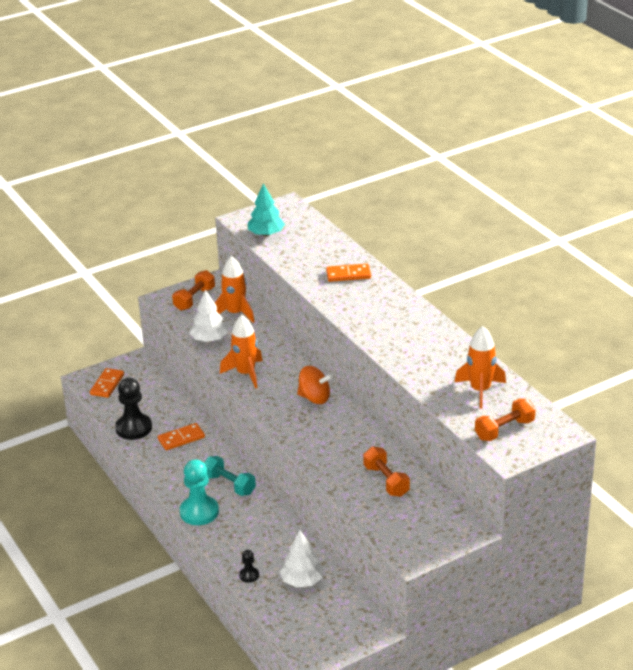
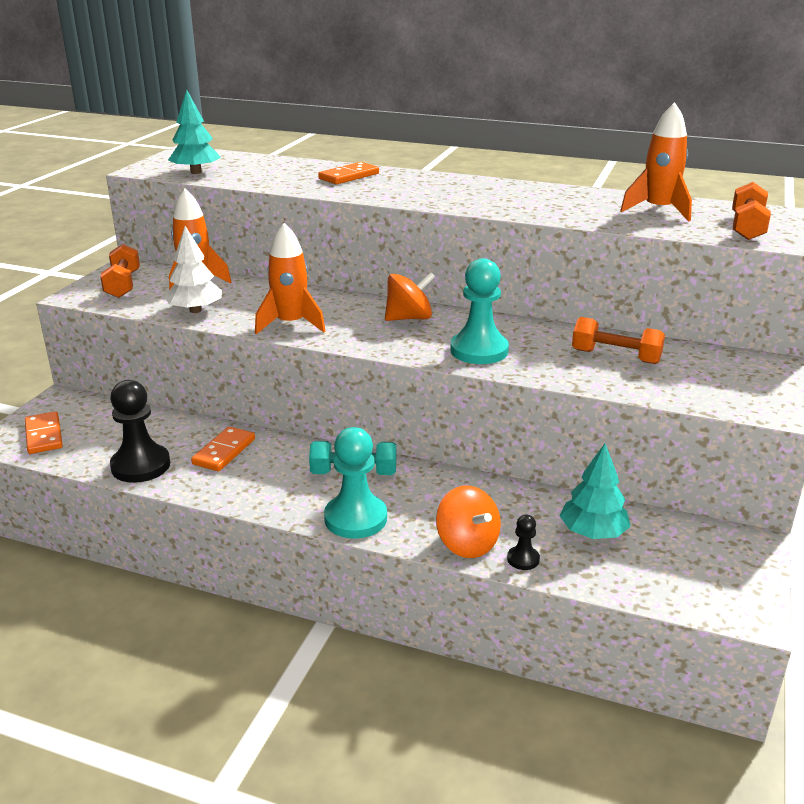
camera: 40 degrees left, 5 degrees down
(233, 553) = (467, 544): none -> orange spinning top
(302, 581) = (593, 533): white tree -> turquoise tree
(318, 441) = (479, 350): none -> turquoise pawn

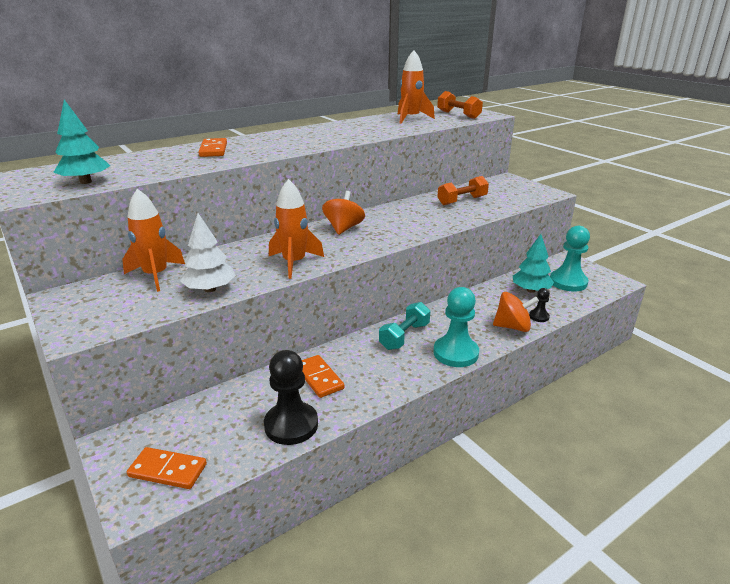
camera: 55 degrees left, 0 degrees up
(123, 285) = (97, 307): orange dumbbell -> none
(479, 350) = (413, 225): turquoise pawn -> turquoise pawn (568, 282)

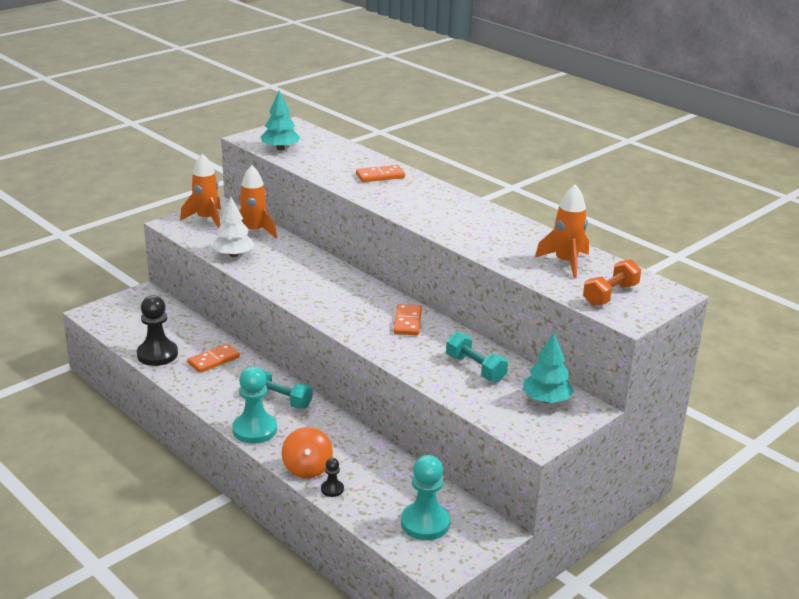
camera: 80 degrees right, 0 degrees up
(167, 470) = (117, 316): orange domino -> orange domino (407, 322)
(294, 263) = (283, 282): orange rocket -> orange rocket (206, 219)
(343, 228) = (366, 298): orange spinning top -> none
(462, 201) = (475, 368): orange dumbbell -> turquoise dumbbell
(531, 290) = (395, 489): turquoise tree -> turquoise tree (546, 399)

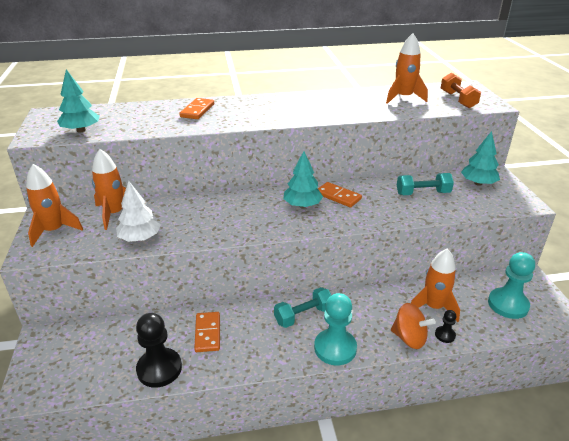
camera: 55 degrees left, 5 degrees up
(368, 308) = (302, 205): none -> turquoise tree
(369, 472) = (433, 307): none -> orange rocket

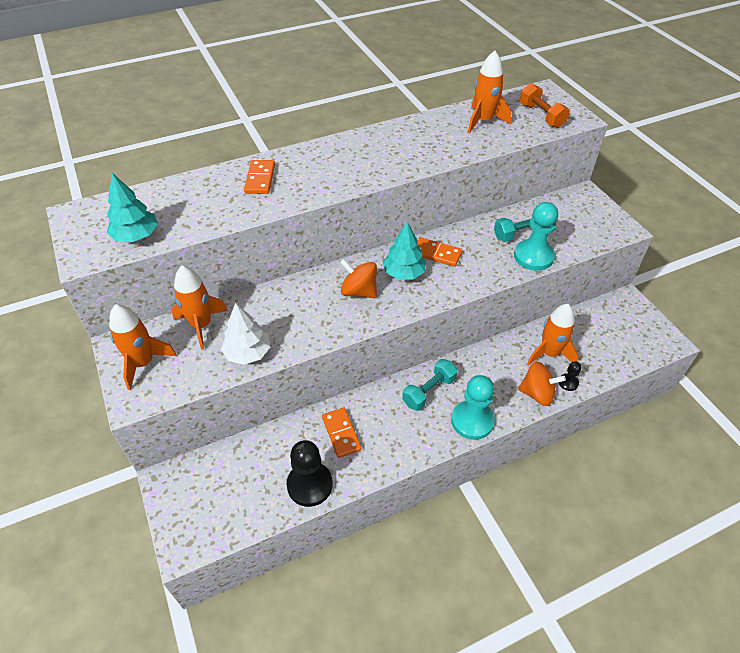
camera: 15 degrees left, 15 degrees up
(256, 212) = (359, 291): none -> orange spinning top
(478, 183) = (571, 209): turquoise tree -> none
(508, 304) = (616, 336): turquoise pawn -> turquoise pawn (533, 256)

